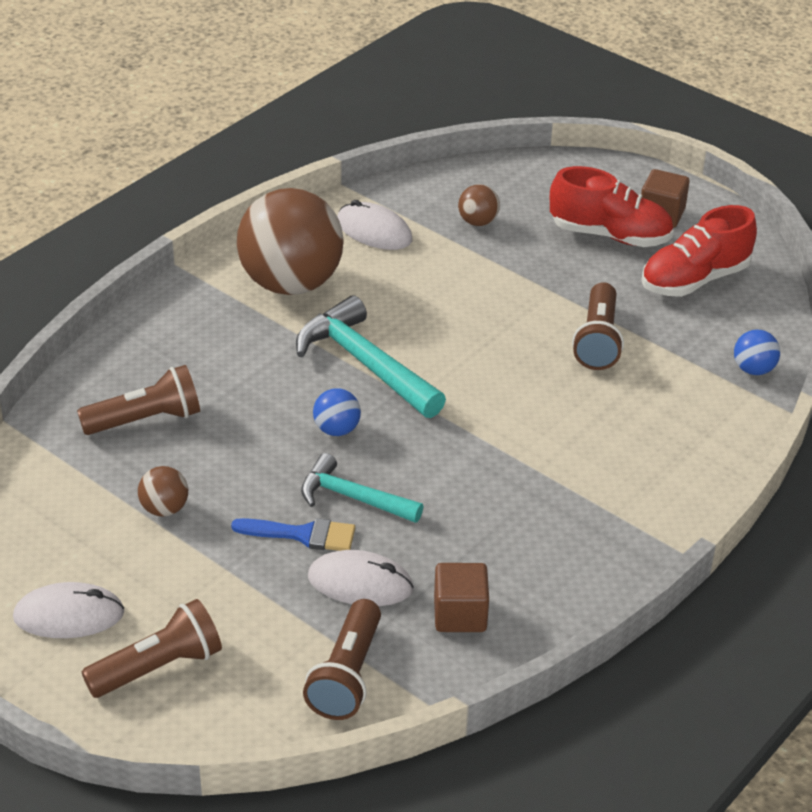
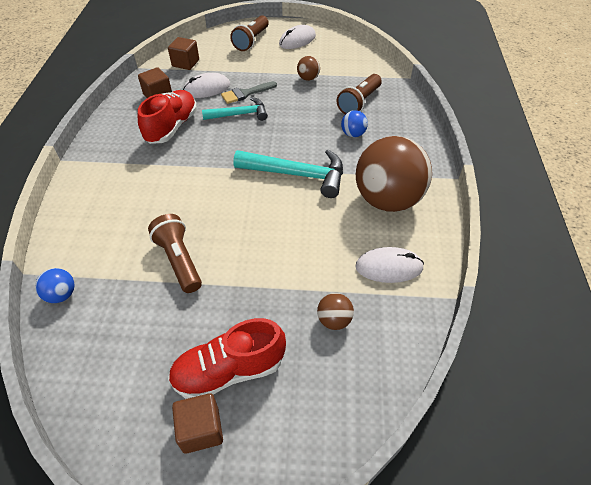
camera: 145 degrees right, 10 degrees up
(302, 535) = (246, 93): blue brush -> grey brush
(337, 429) = (276, 137): blue ball -> blue ball (353, 134)
(347, 675) = (185, 63): brown flashlight -> brown cube
(694, 280) = (137, 360): red shoe -> red shoe (172, 127)

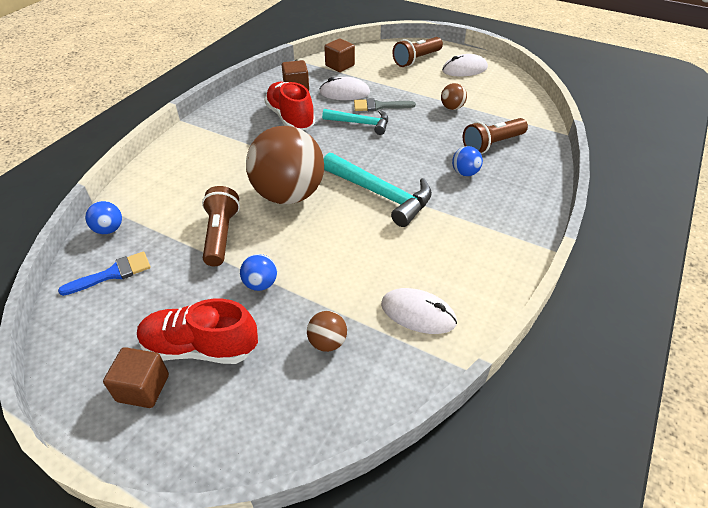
camera: 25 degrees right, 5 degrees down
(96, 337) = (113, 274): none -> blue brush
(172, 127) = (290, 118): red shoe -> red shoe turned 75 degrees counterclockwise
(245, 292) = (260, 284): none -> blue ball
(387, 200) = (460, 247): brown ball -> brown ball (288, 195)

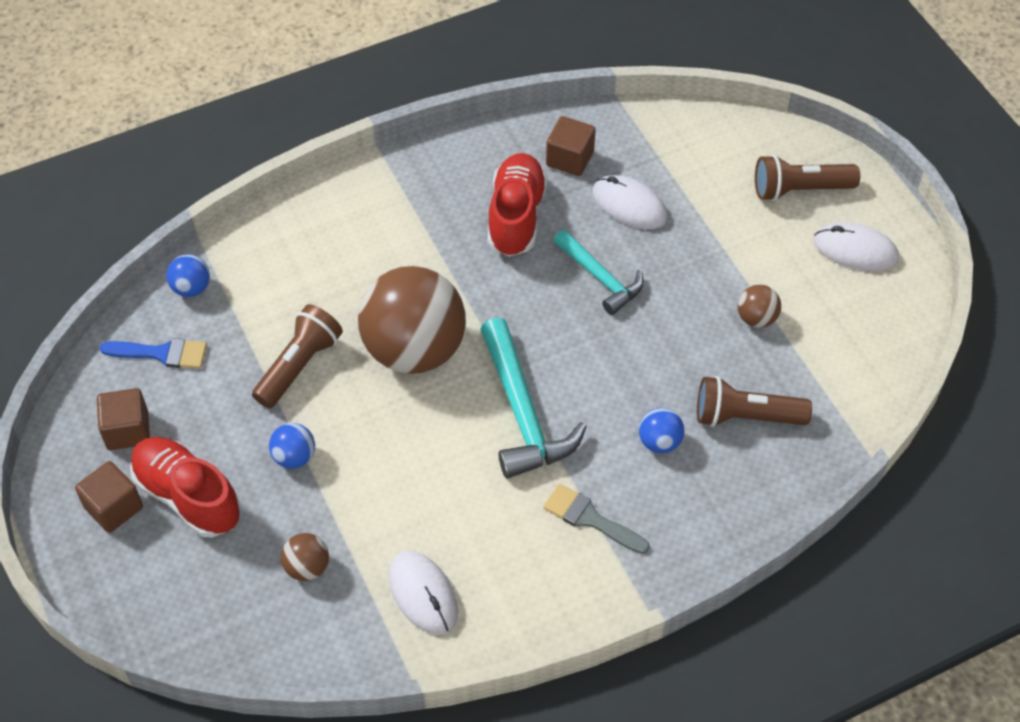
camera: 35 degrees right, 10 degrees up
(340, 65) = (670, 142): brown cube -> brown cube (127, 430)
(379, 106) = (655, 258): grey brush -> grey brush (590, 519)

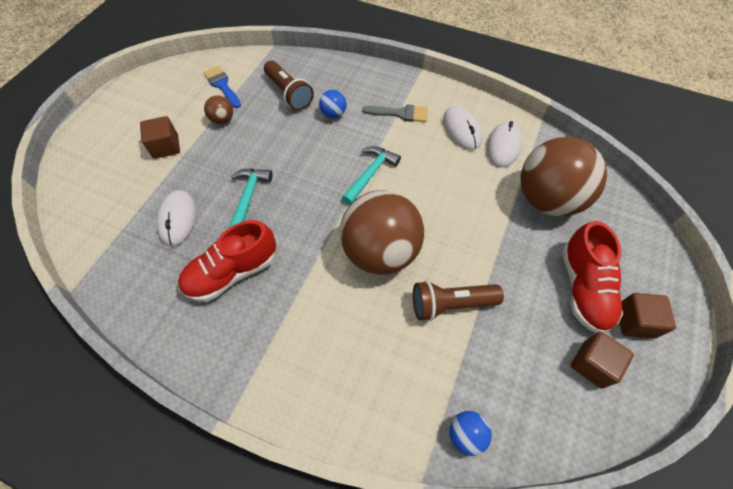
camera: 130 degrees left, 5 degrees up
(161, 353) = (528, 400): blue brush -> blue brush (222, 85)
(294, 457) = (504, 255): blue ball -> none
(307, 567) = (547, 199): brown ball -> brown ball, size x2.42
(522, 413) = (370, 174): turquoise hammer -> turquoise hammer, size x0.65
(570, 159) = (156, 276): brown cube -> brown cube (166, 147)
(590, 519) = (400, 113): grey brush -> grey brush turned 75 degrees counterclockwise
(800, 189) = (108, 149): brown flashlight -> none
(855, 250) = (142, 106): white mouse -> white mouse (461, 130)

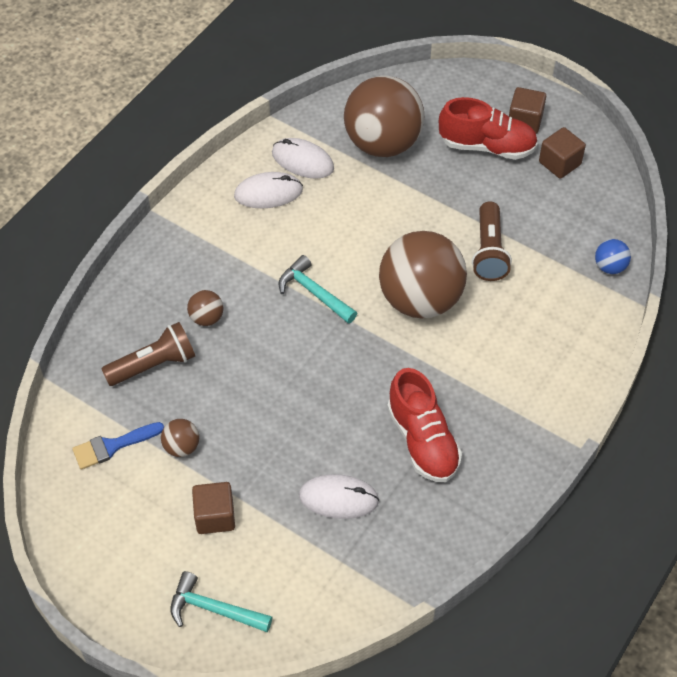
camera: 80 degrees left, 5 degrees down
(248, 198) = (322, 420): turquoise hammer -> turquoise hammer (214, 609)
(333, 114) = (206, 318): blue ball -> brown ball
(400, 113) = (225, 248): grey brush -> none

